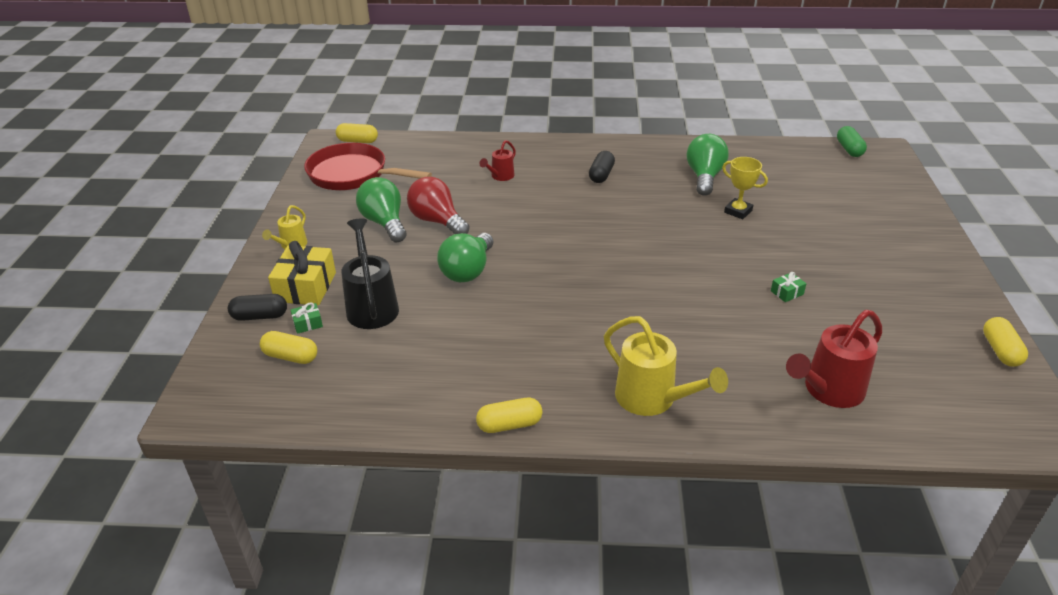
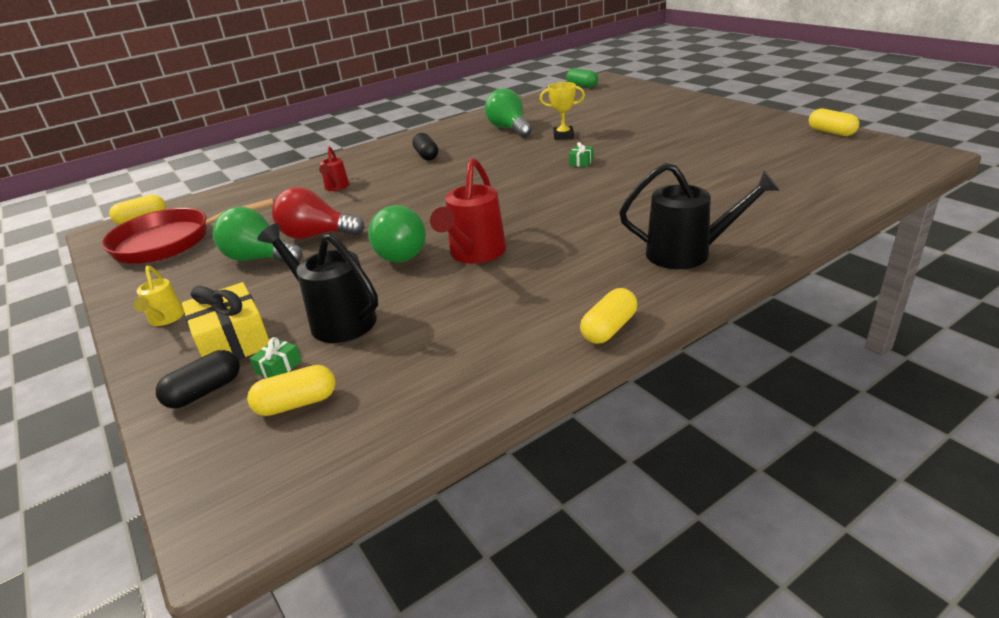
camera: 35 degrees left, 5 degrees down
(653, 399) = (688, 253): yellow watering can -> black watering can
(787, 293) = (668, 159): green gift -> green gift (581, 162)
(828, 391) = (784, 192): red watering can -> red watering can (474, 254)

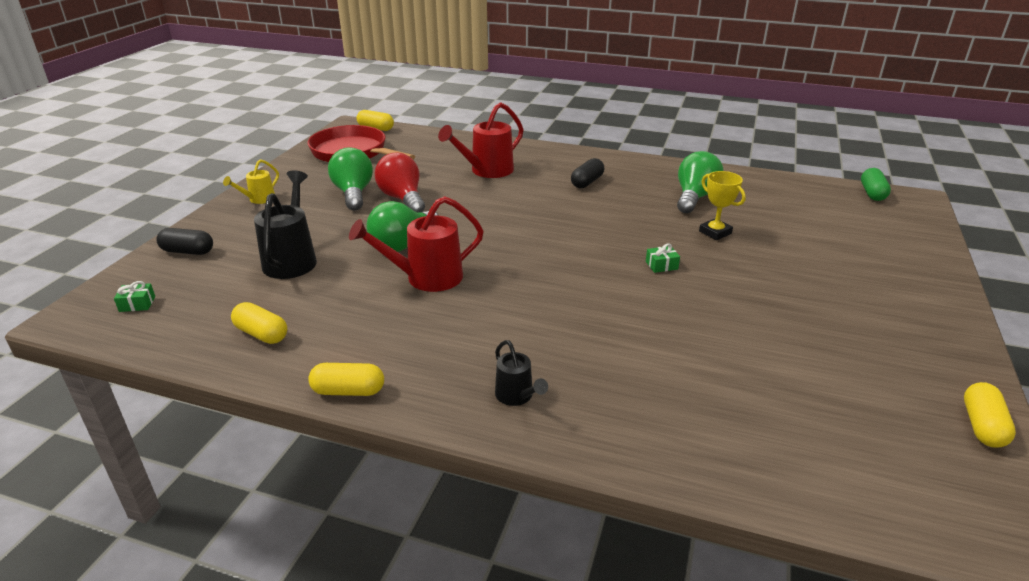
camera: 50 degrees right, 0 degrees up
(233, 341) = (245, 234): yellow gift -> none
(279, 367) = (224, 264): green gift -> green gift (137, 304)
(297, 403) = (188, 289): yellow capsule -> yellow capsule (261, 334)
(336, 187) = (486, 171): red watering can -> red watering can, size x1.81
(688, 253) = (517, 397): black watering can -> black watering can, size x0.55

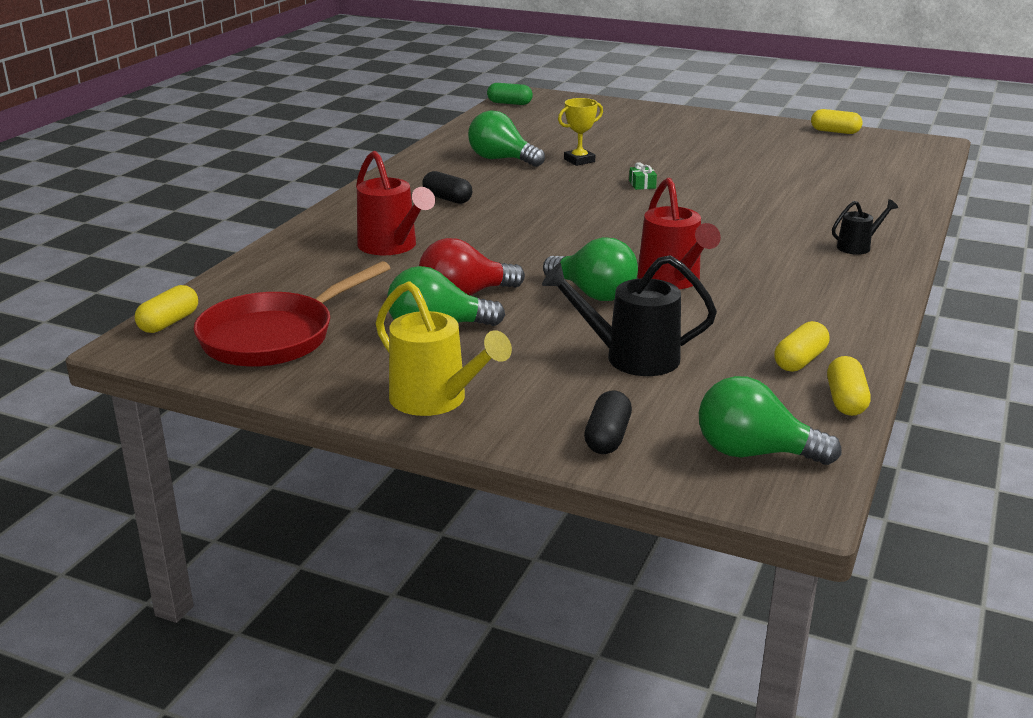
camera: 85 degrees left, 5 degrees down
(137, 304) = (754, 453): green gift -> green light bulb
(258, 199) = (437, 401): yellow watering can -> yellow watering can, size x1.81
(348, 391) = (878, 311): yellow capsule -> yellow capsule (846, 400)

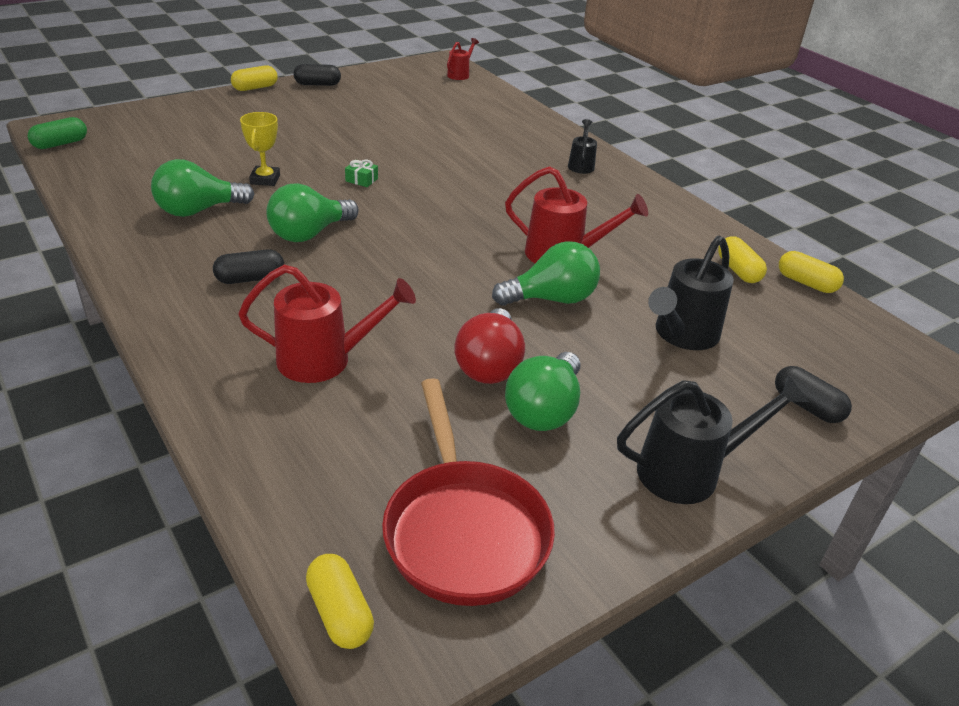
camera: 60 degrees left, 10 degrees up
(437, 401) = (690, 471): yellow watering can -> black watering can
(754, 453) = (861, 353): green light bulb -> green light bulb (309, 234)
(764, 125) = (317, 84): none -> black capsule
(835, 131) = (373, 73): yellow capsule -> yellow capsule (255, 88)
(921, 156) = (460, 74): none -> red watering can

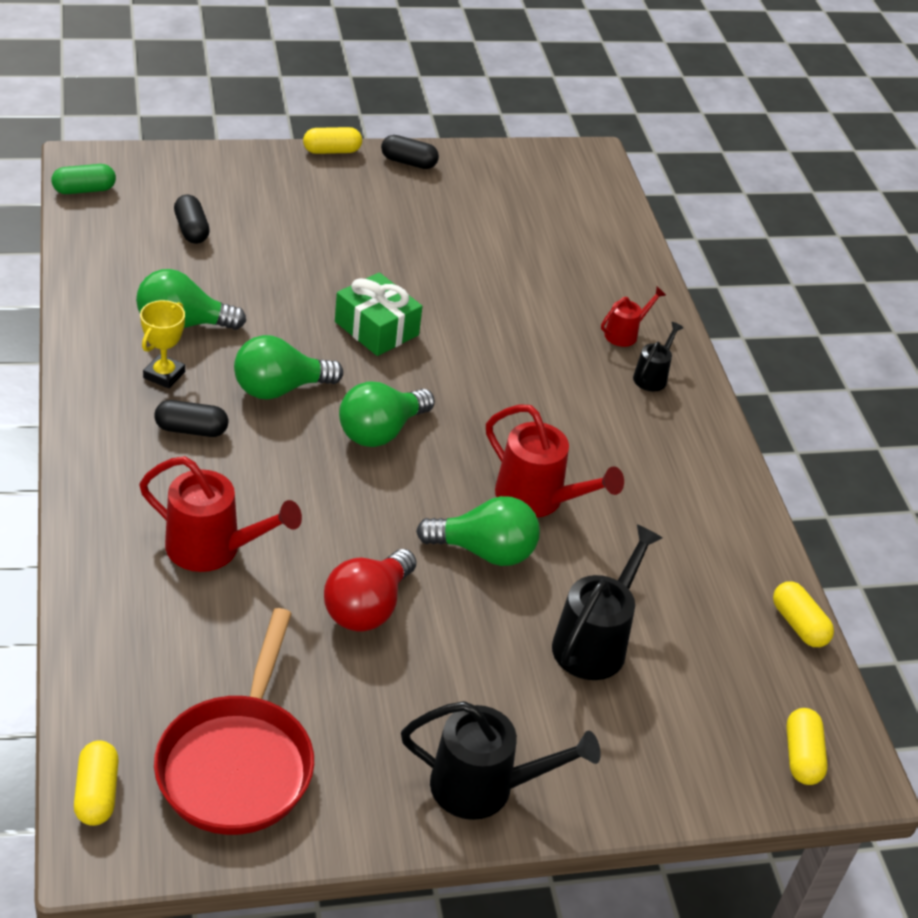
camera: 20 degrees right, 5 degrees up
(265, 179) = (272, 299): yellow trophy -> yellow trophy (164, 375)
(361, 180) = (376, 328): green gift -> green gift, size x2.20
(460, 74) = (598, 186): red watering can -> red watering can (625, 333)
(544, 410) = (388, 675): green light bulb -> green light bulb (381, 431)
(682, 335) = (595, 641): black watering can -> black watering can turned 150 degrees clockwise
(738, 270) = (729, 583): yellow capsule -> yellow capsule (802, 756)
(807, 406) = (665, 766): black capsule -> black capsule (191, 230)

